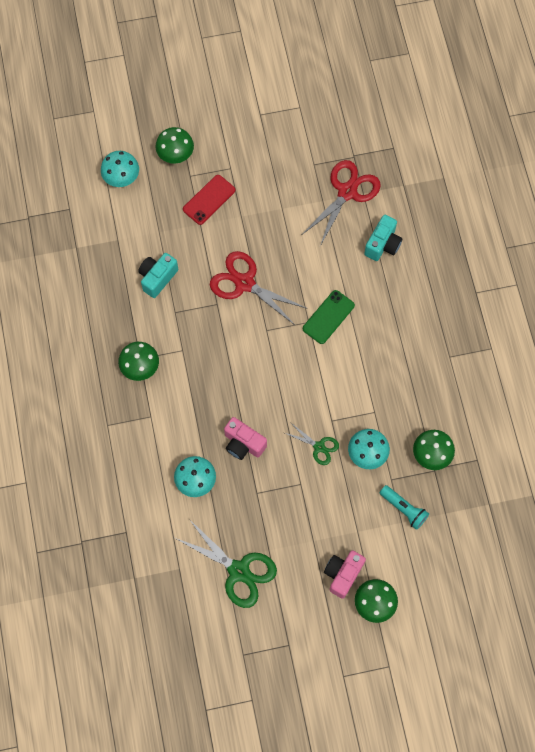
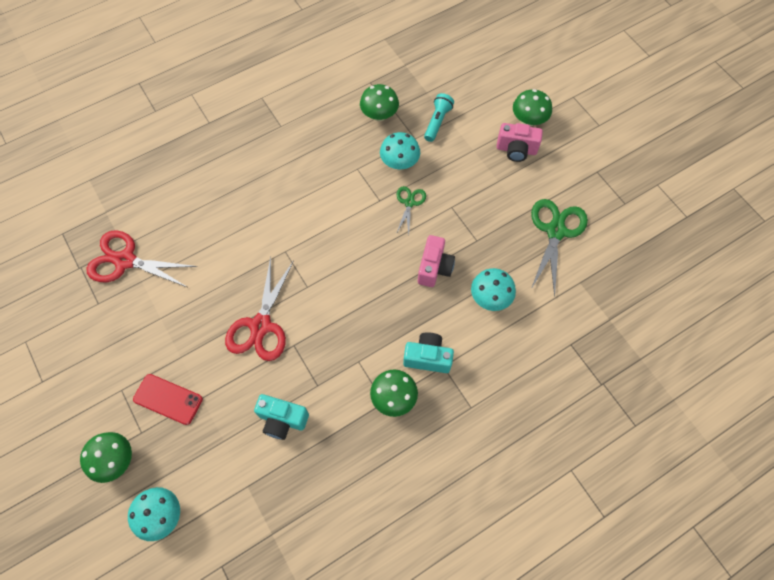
camera: 110 degrees left, 5 degrees down
(328, 317) = (274, 235): green phone -> none
(382, 244) = (179, 211): turquoise camera -> turquoise camera (427, 357)

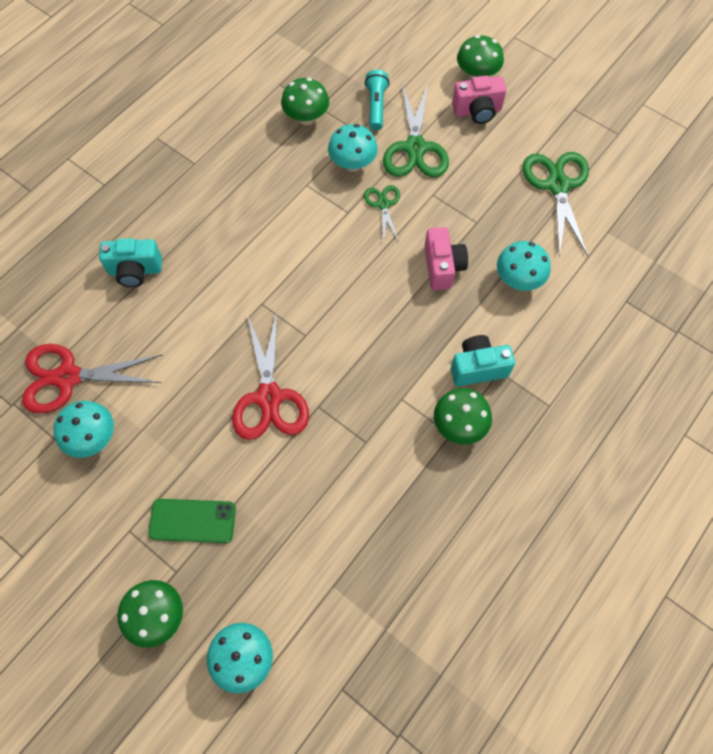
camera: 20 degrees left, 0 degrees up
(124, 312) = (93, 438): none -> turquoise mushroom
(168, 399) = (192, 521): red phone -> green phone
(282, 420) = (341, 495): turquoise camera -> turquoise camera (135, 271)
(454, 165) = (415, 148): none -> green scissors

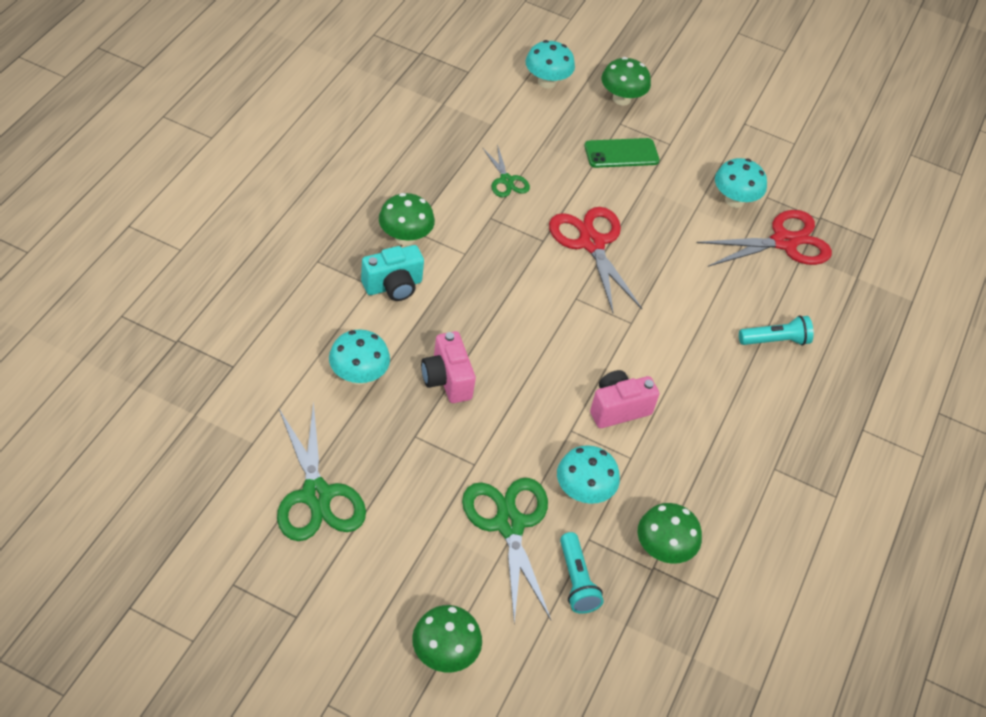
camera: 160 degrees right, 15 degrees down
(135, 271) = (775, 340): turquoise camera -> turquoise flashlight
(383, 204) = (531, 444): green scissors -> green scissors (506, 180)
(477, 111) = (435, 592): pink camera -> pink camera (618, 409)

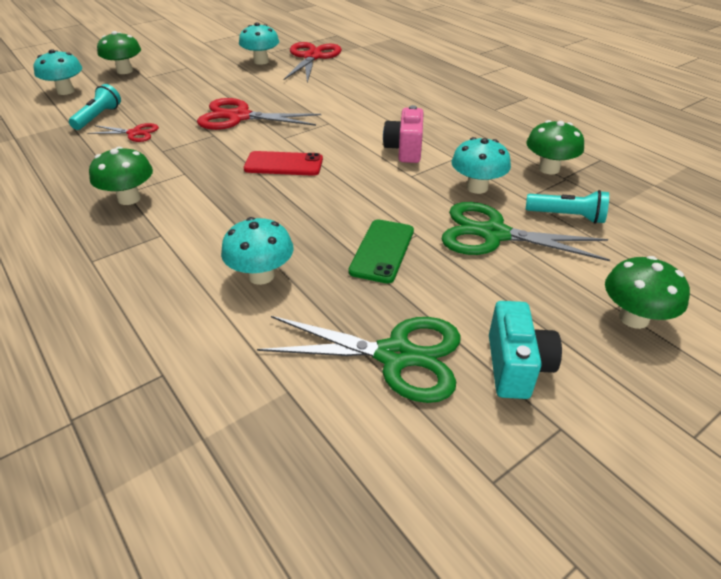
camera: 55 degrees left, 10 degrees down
(393, 286) = (176, 221): turquoise camera -> turquoise camera (516, 367)
(447, 379) = (311, 222): pink camera -> none
(506, 180) = (135, 133): green scissors -> red scissors
(526, 319) = (283, 164): none -> red phone
(621, 153) = (172, 84): green phone -> green phone (382, 251)
(775, 340) = (388, 80): turquoise flashlight -> turquoise flashlight (98, 117)

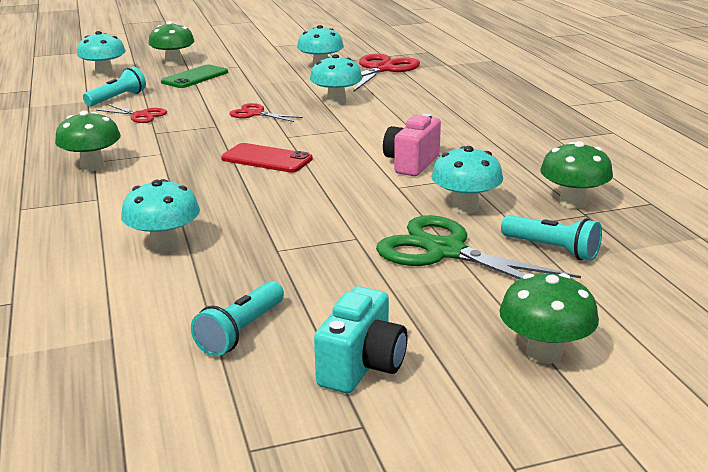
camera: 20 degrees right, 15 degrees down
(239, 117) = (255, 114): red scissors -> red scissors, size x0.54
(299, 95) = (336, 102): none -> turquoise mushroom
(382, 251) = (305, 246): green phone -> green phone (195, 77)
(395, 355) = (241, 332): green scissors -> turquoise flashlight

